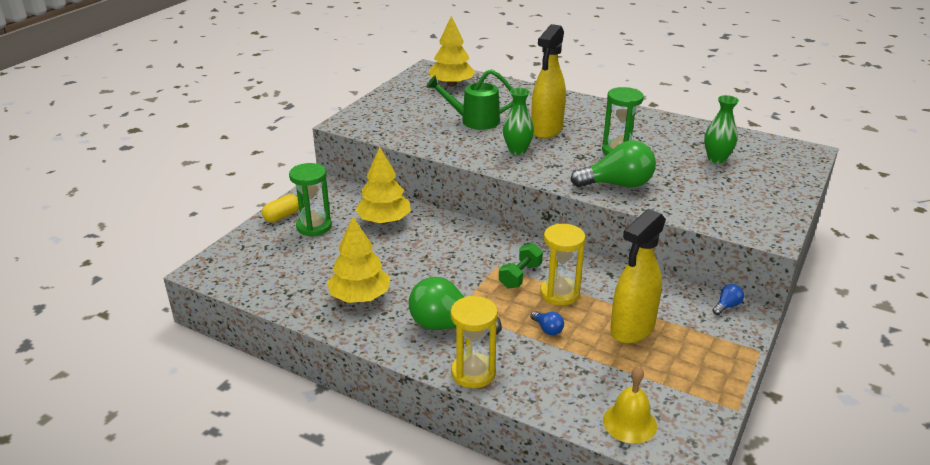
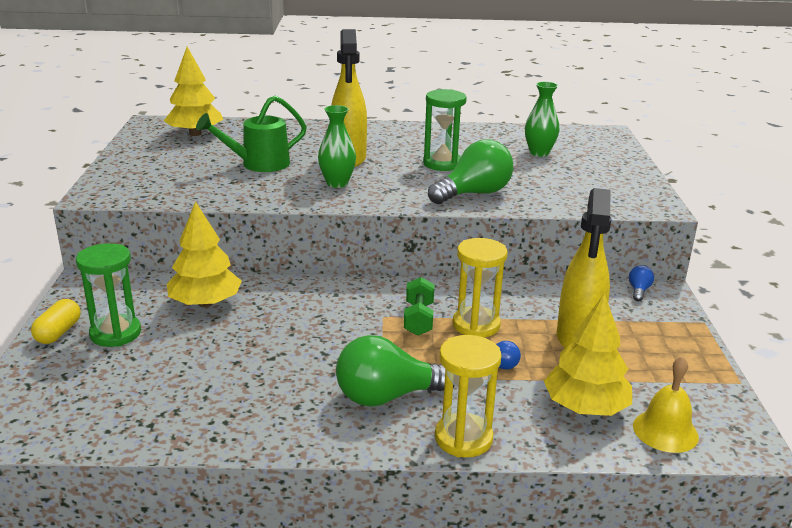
camera: 30 degrees left, 5 degrees down
(360, 297) = (250, 397): yellow tree -> yellow tree (585, 407)

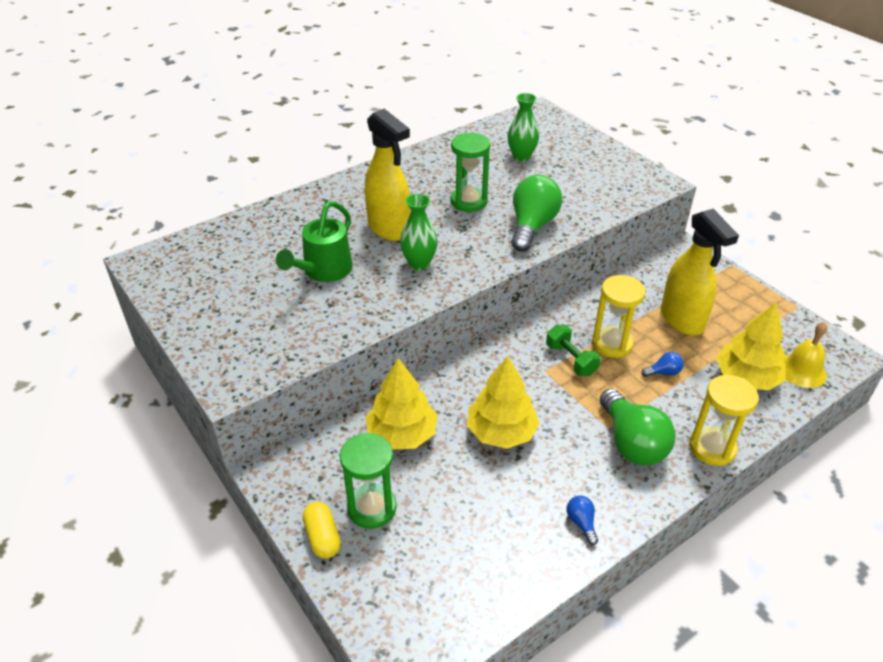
camera: 35 degrees left, 15 degrees up
(195, 134) = (209, 258): yellow tree -> yellow tree (501, 432)
(387, 396) = (632, 442): green light bulb -> green light bulb turned 60 degrees counterclockwise
(638, 291) = (671, 255): blue light bulb -> blue light bulb (581, 523)

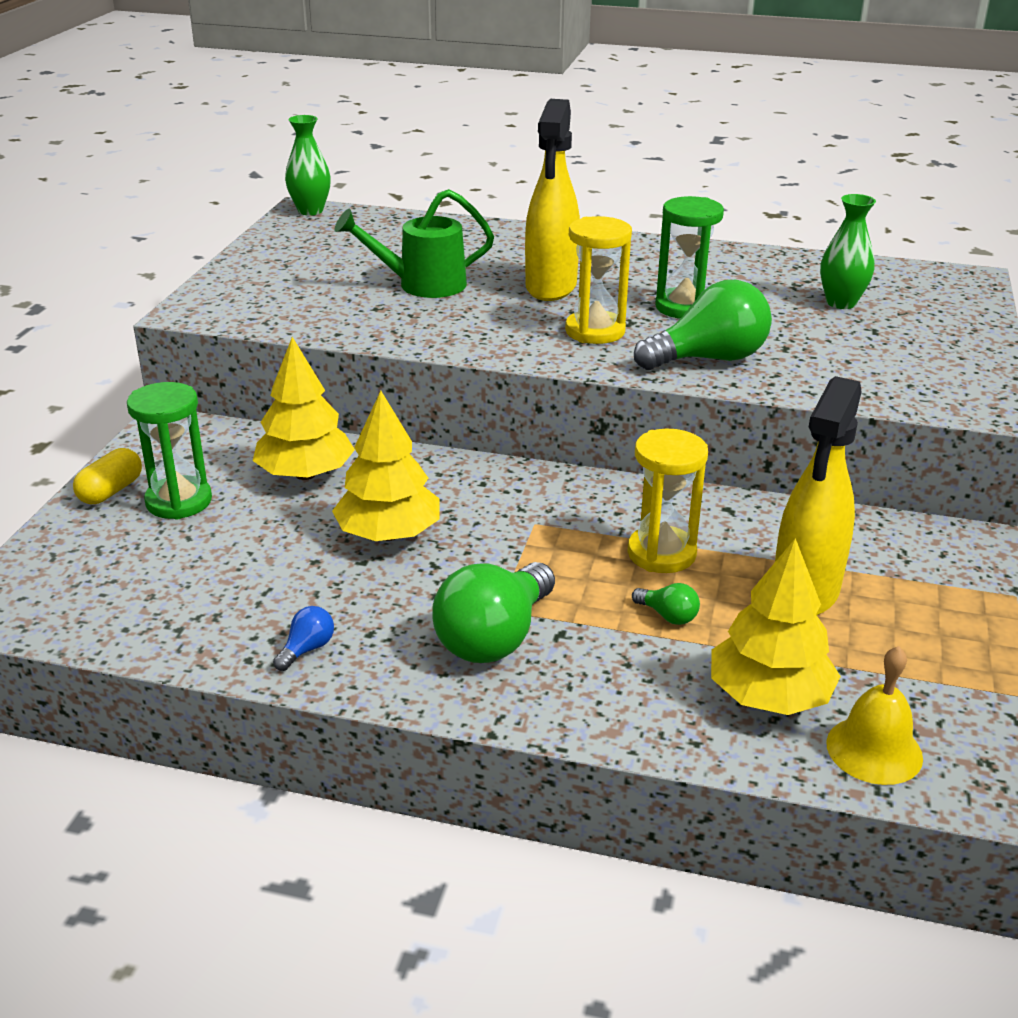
camera: 50 degrees right, 10 degrees down
(419, 264) = (518, 324): green vase -> green vase (310, 211)
(571, 359) = (583, 534): green dumbbell -> none
(663, 372) = (668, 616): blue light bulb -> green light bulb
(712, 447) = (574, 712): yellow hourglass -> yellow hourglass (595, 331)

